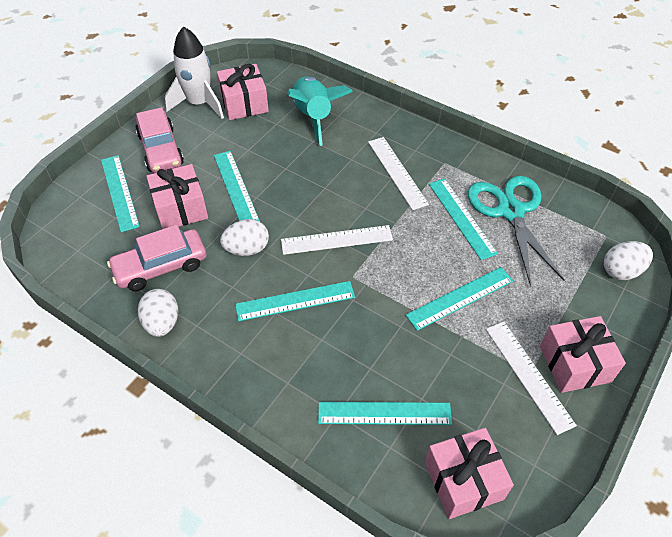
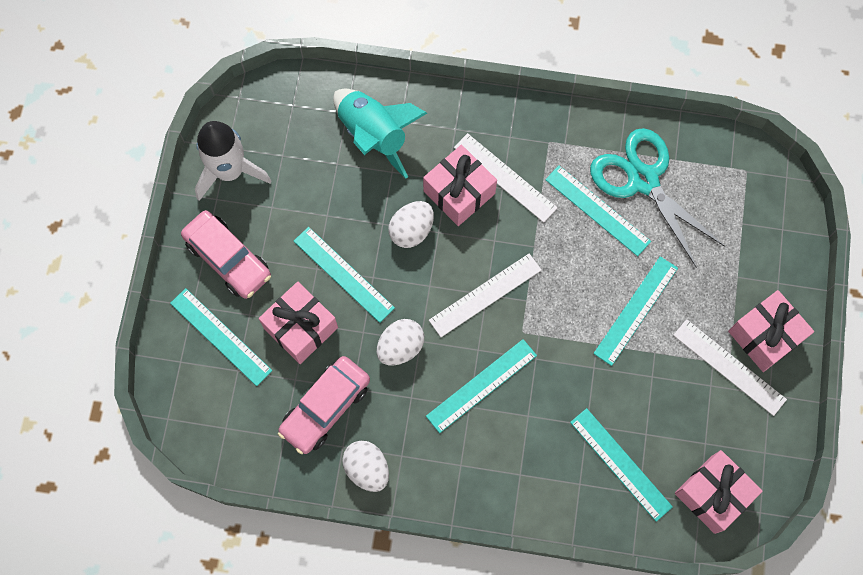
camera: 25 degrees left, 20 degrees up
(244, 103) = (283, 149): pink gift -> pink gift (459, 192)
(384, 413) = (620, 464): turquoise ruler -> turquoise ruler turned 75 degrees clockwise
(621, 271) = (774, 209): white egg -> white egg (411, 230)

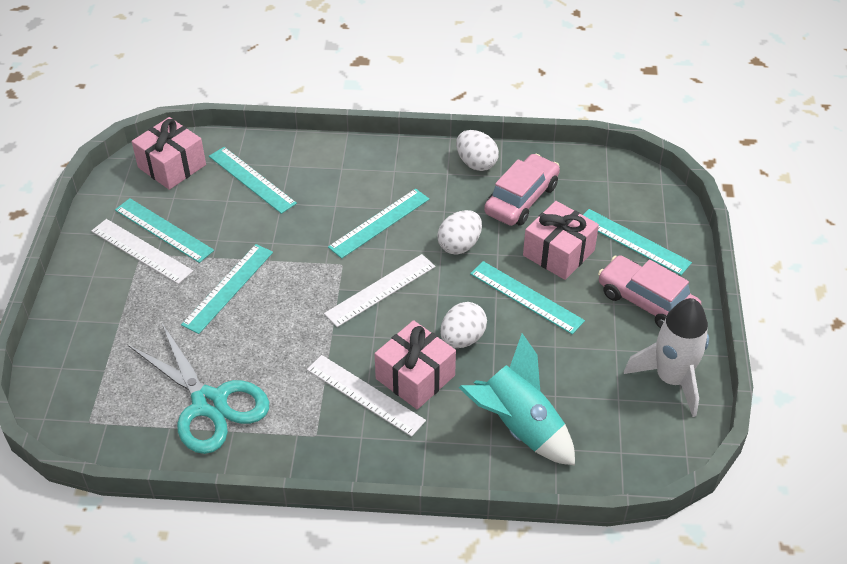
camera: 175 degrees right, 25 degrees down
(597, 210) = (262, 371): turquoise ruler -> turquoise ruler (163, 230)
(765, 336) = (101, 276): pink gift -> none

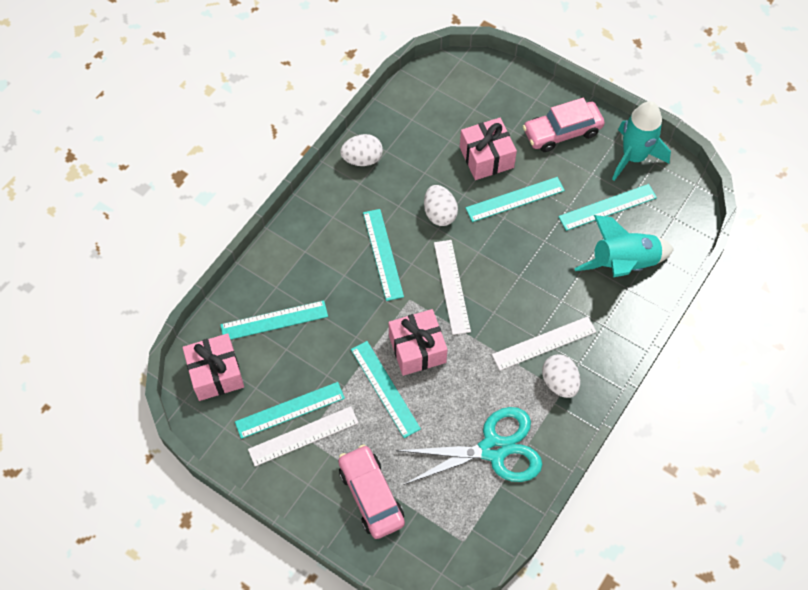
camera: 60 degrees left, 15 degrees up
(415, 377) = (546, 304): pink gift -> pink gift (417, 349)
(462, 338) = (529, 258): white egg -> white egg (559, 382)
(521, 199) = (419, 151): pink car -> pink car (371, 495)
(633, 242) = (504, 108): turquoise ruler -> turquoise ruler (607, 207)
(671, 379) = (633, 157): white rocket -> turquoise rocket

